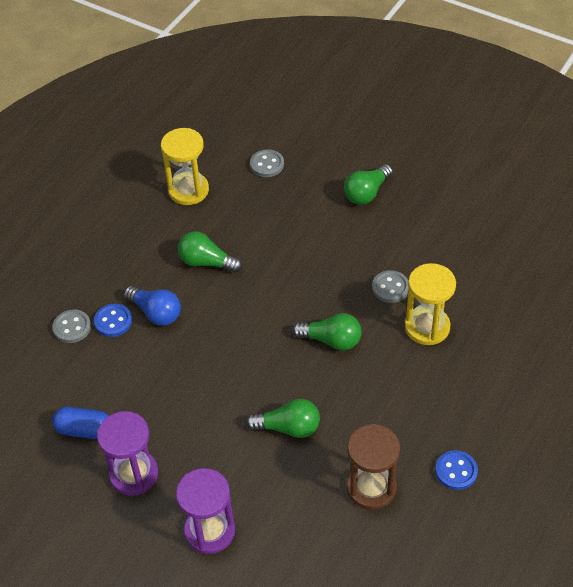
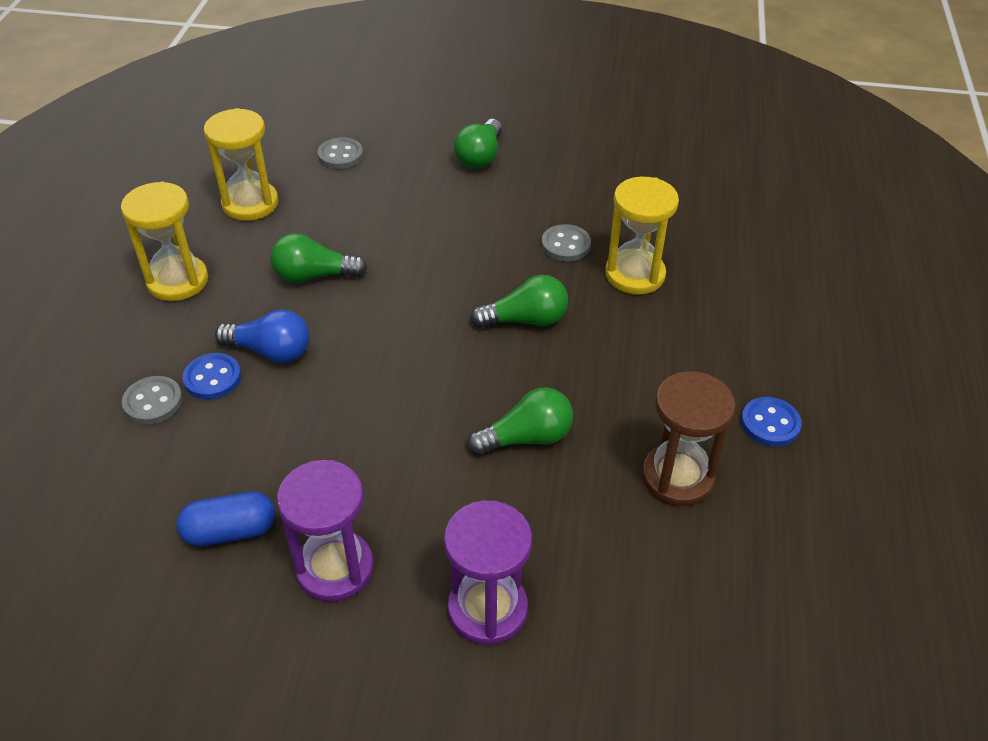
camera: 25 degrees left, 5 degrees down
(118, 241) = (177, 281): none -> yellow hourglass

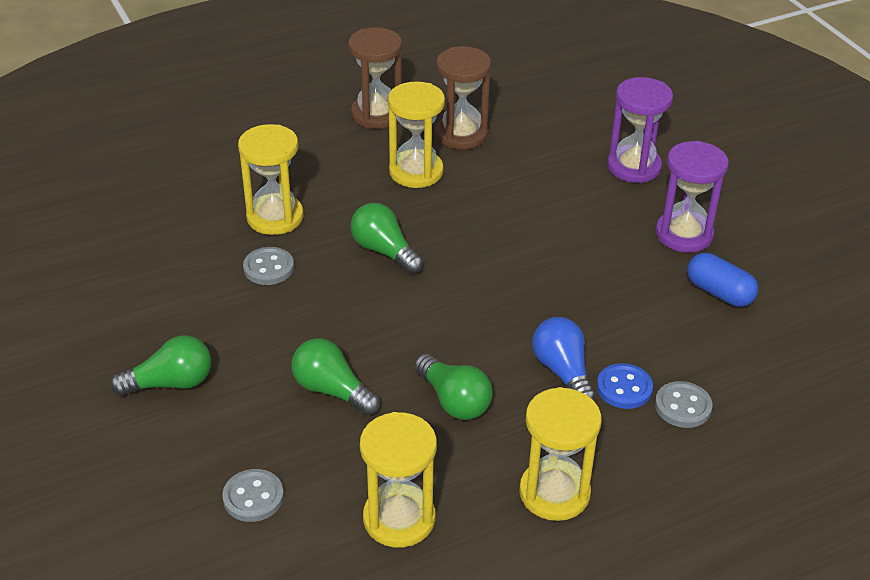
camera: 125 degrees left, 5 degrees down
(526, 438) = (498, 203): green light bulb -> green light bulb (332, 390)
(633, 402) = (416, 172): none -> yellow hourglass
(770, 423) = (377, 114): blue button -> brown hourglass

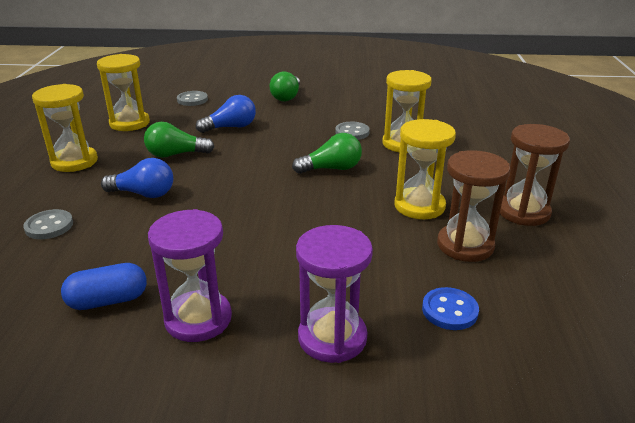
camera: 120 degrees right, 10 degrees down
(332, 390) = (231, 127): green light bulb -> blue light bulb
(624, 388) = (98, 210): blue button -> blue button (449, 310)

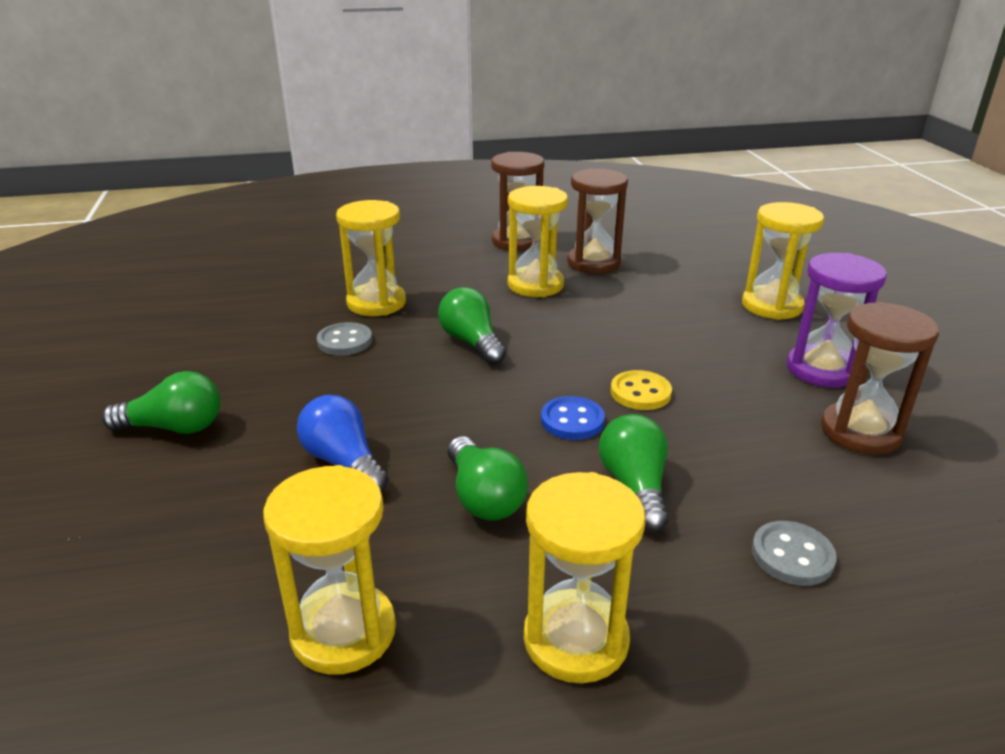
camera: 105 degrees left, 0 degrees up
(108, 300) = (860, 432): blue capsule -> brown hourglass
(143, 194) = (635, 487): blue light bulb -> green light bulb
(192, 100) = (177, 566): grey button -> none
(230, 217) = (640, 393): none -> yellow button
(332, 337) = (772, 306): purple hourglass -> yellow hourglass
(449, 310) = (691, 266): blue button -> blue button (572, 420)

